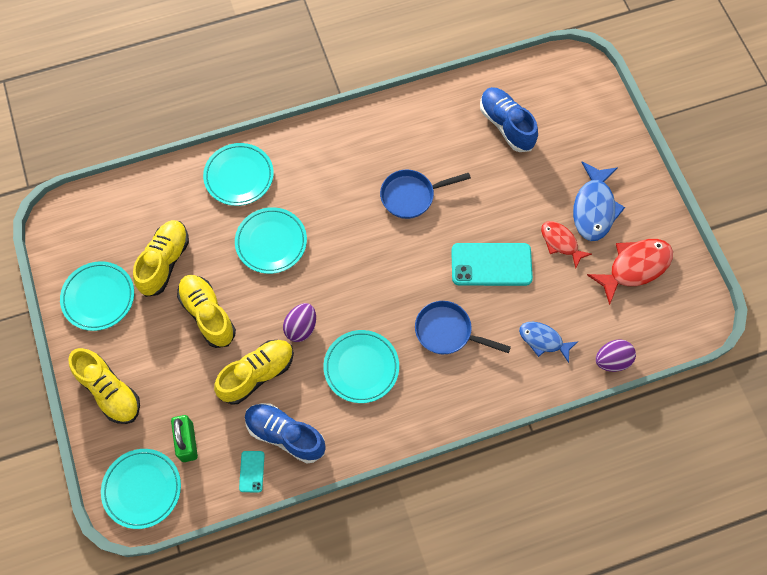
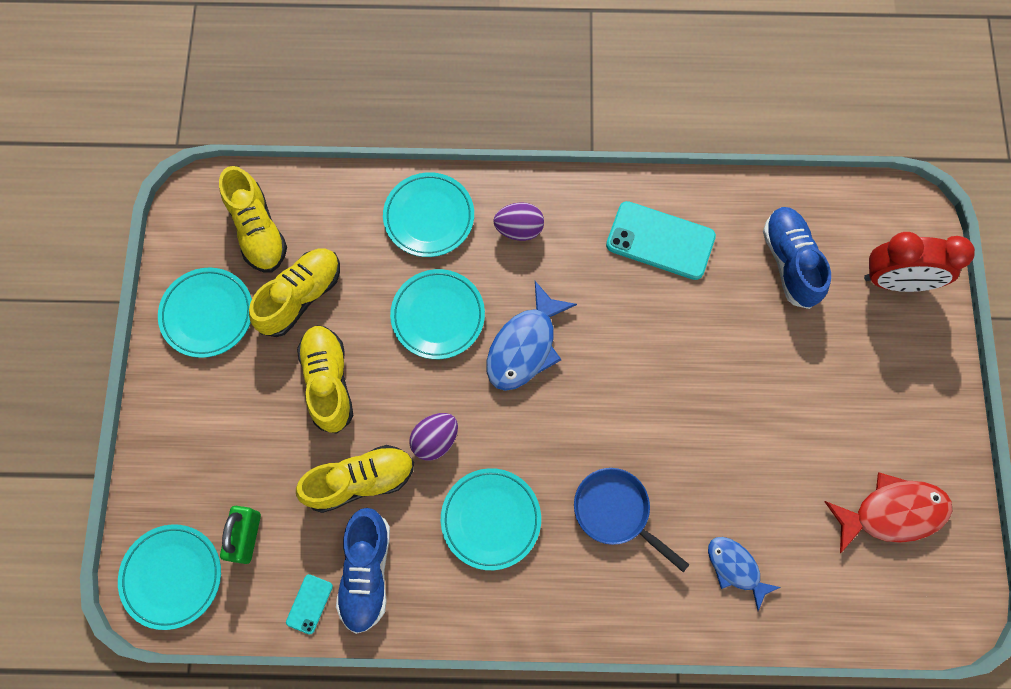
camera: 20 degrees right, 5 degrees up
(110, 391) = (178, 438): yellow shoe -> yellow shoe (258, 230)
(285, 435) = (366, 572): blue shoe -> blue shoe turned 135 degrees counterclockwise
(411, 196) = (634, 315): blue pan -> none
(491, 264) = (704, 442): turquoise phone -> turquoise phone (660, 241)
(560, 242) = (805, 444): red fish -> none
(582, 115) = (895, 281): none -> red clock
(594, 208) = (866, 413): blue fish -> blue fish (525, 346)
(612, 360) = (816, 628): purple egg -> purple egg (519, 229)

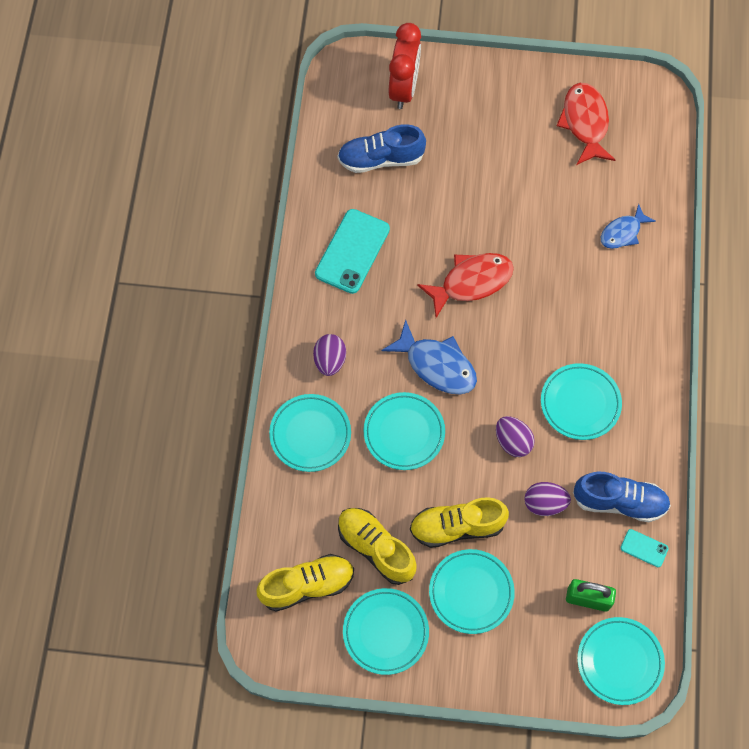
camera: 85 degrees left, 5 degrees down
(252, 402) = (471, 592): none -> turquoise plate
(360, 481) = (544, 503): yellow shoe -> purple egg
(616, 512) = (577, 310): blue pan -> none
(638, 379) = (471, 282): none -> red fish

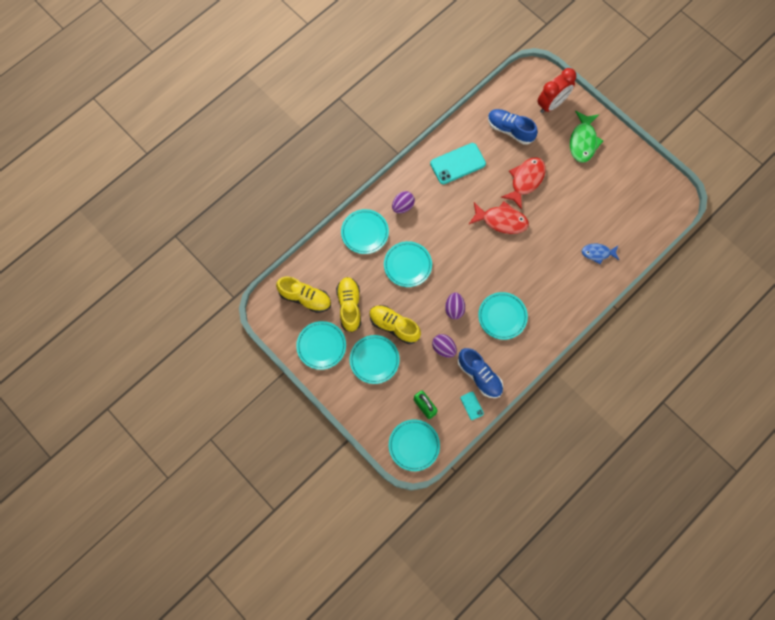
camera: 40 degrees right, 5 degrees up
(436, 365) = (450, 246): blue fish -> none
(483, 107) = (583, 141): none -> green fish
(585, 123) = (628, 186): red fish -> red fish (525, 180)

